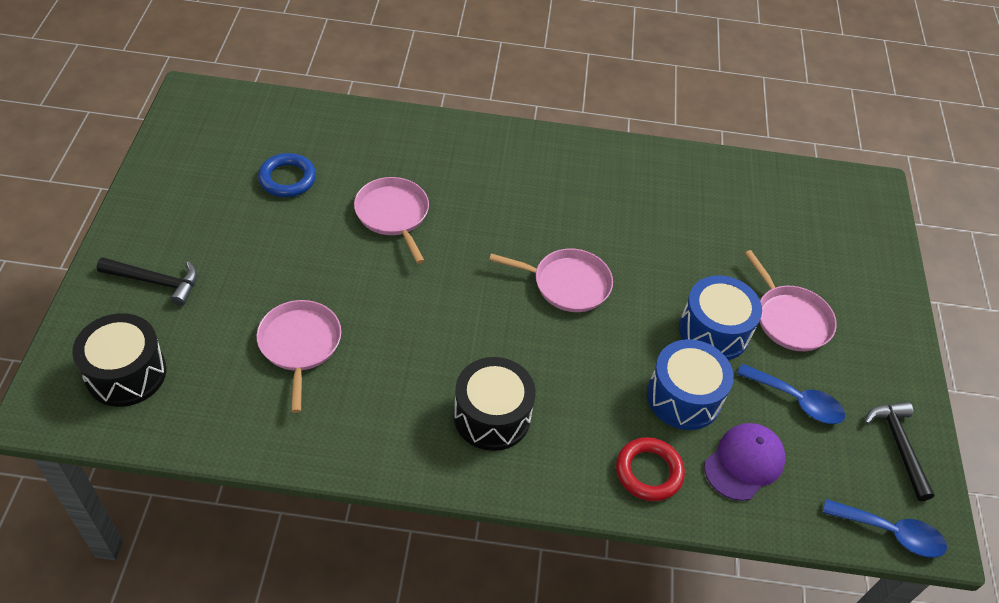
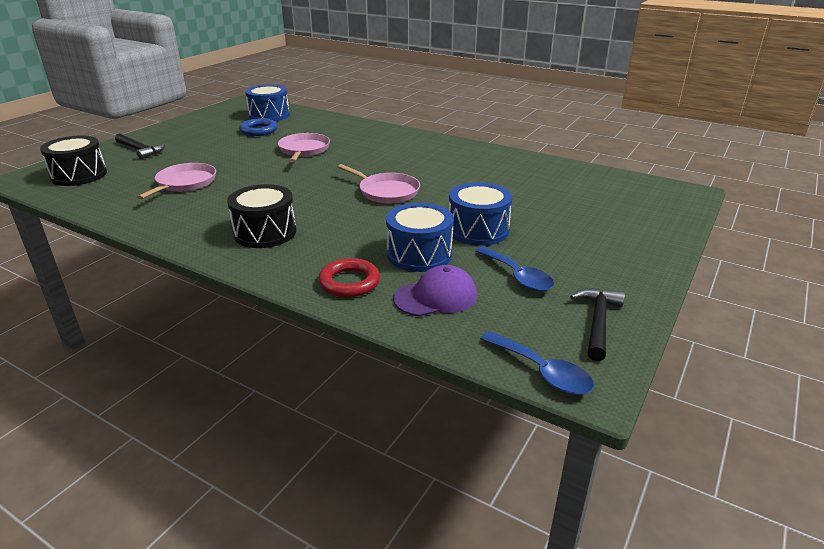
camera: 30 degrees right, 20 degrees down
(266, 130) = (269, 115): none -> blue drum
(790, 319) = (551, 237): pink pan -> none

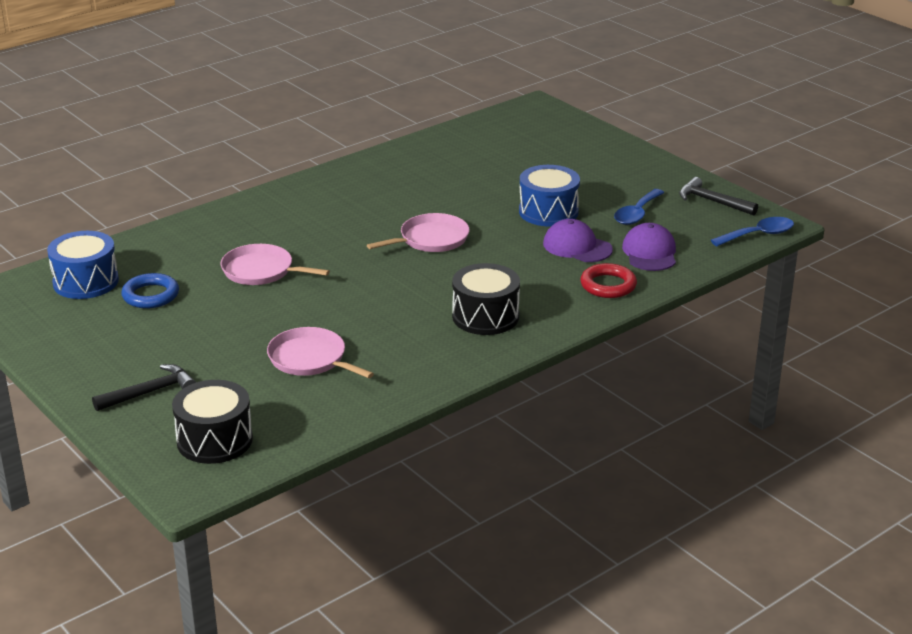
camera: 70 degrees left, 0 degrees up
(419, 254) = (577, 246): blue drum -> purple cap
(517, 276) = (637, 214): blue spoon -> blue spoon turned 135 degrees clockwise

